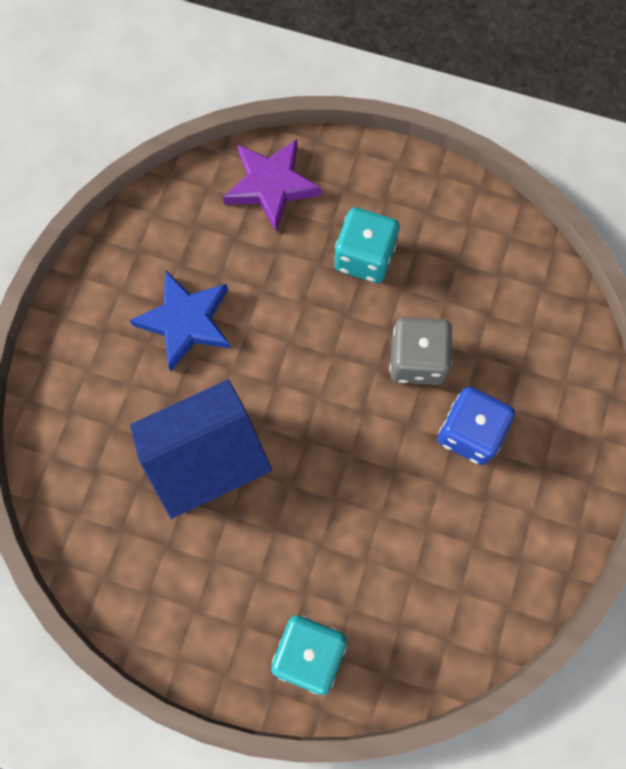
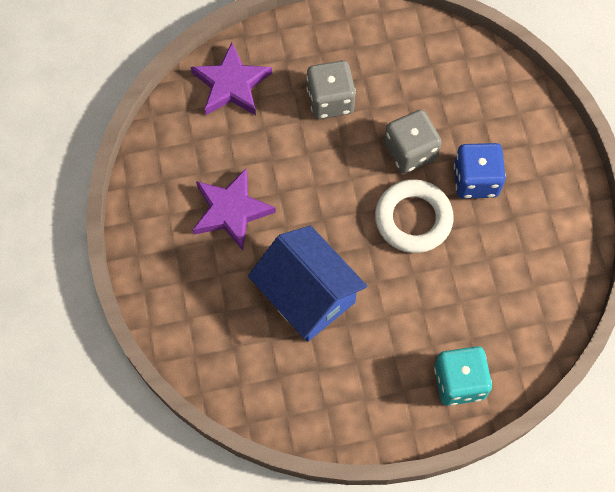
camera: 30 degrees left, 5 degrees down
(186, 321) = (231, 211): blue star -> purple star
(207, 458) = (307, 295): blue house -> blue house turned 75 degrees counterclockwise
(364, 257) = (330, 100): turquoise dice -> grey dice
(373, 438) = (413, 219): none -> white ring

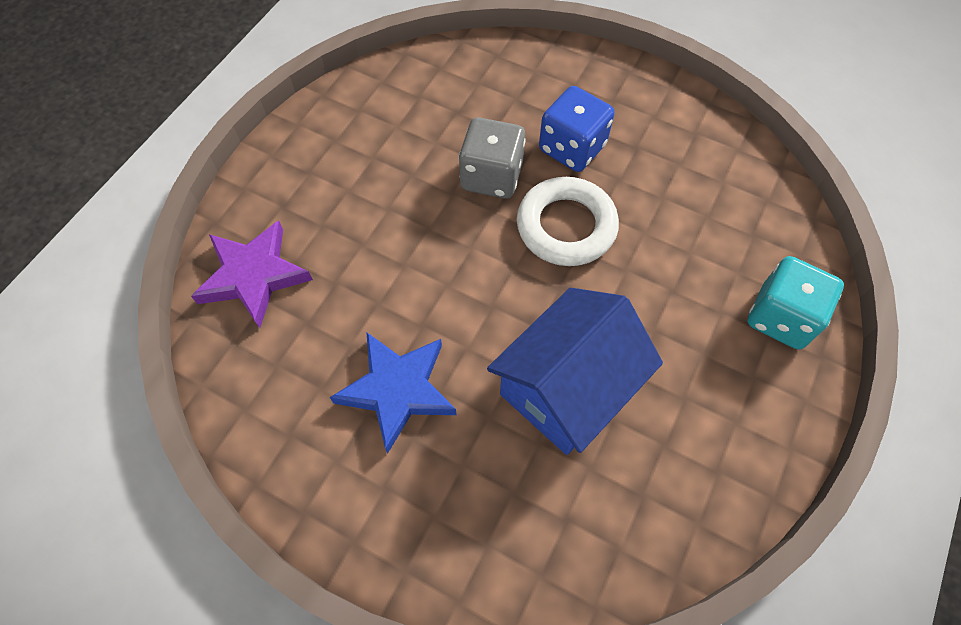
camera: 50 degrees left, 5 degrees down
(231, 211) = (397, 390): purple star -> blue star
(307, 295) = (567, 388): blue house -> blue house turned 45 degrees counterclockwise
(330, 100) = (368, 202): grey dice -> none

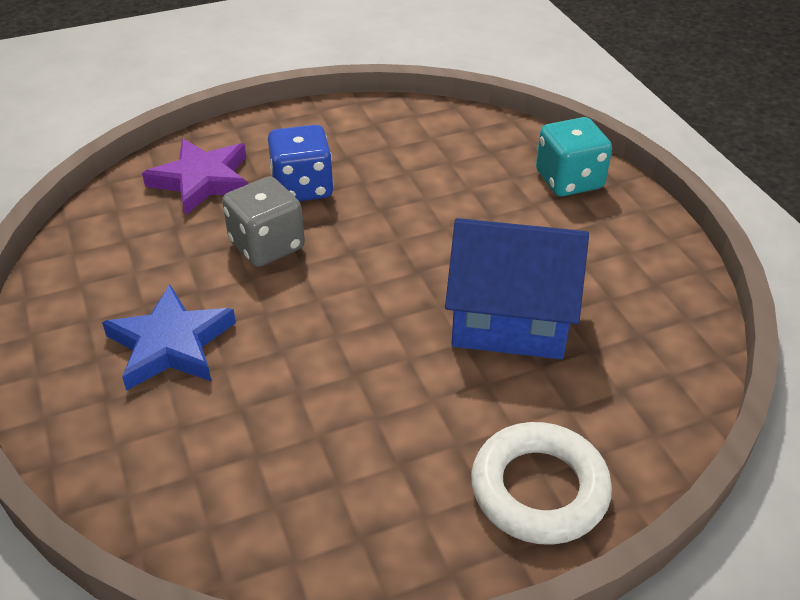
camera: 50 degrees left, 20 degrees down
(253, 276) = (155, 466): purple star -> purple star (202, 180)
(397, 390) = (399, 428): blue star -> blue star (170, 344)
(566, 226) = (368, 234): white ring -> white ring (539, 489)
(567, 388) = (510, 320): blue house -> blue house turned 75 degrees counterclockwise

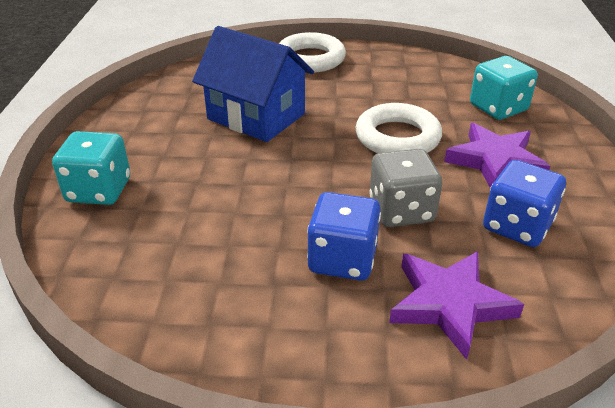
camera: 155 degrees left, 5 degrees down
(145, 263) = (517, 226): none -> blue dice
(170, 344) = (495, 161): blue star -> purple star
(170, 460) = (498, 108): none -> turquoise dice
(306, 344) = (397, 137): none -> white ring

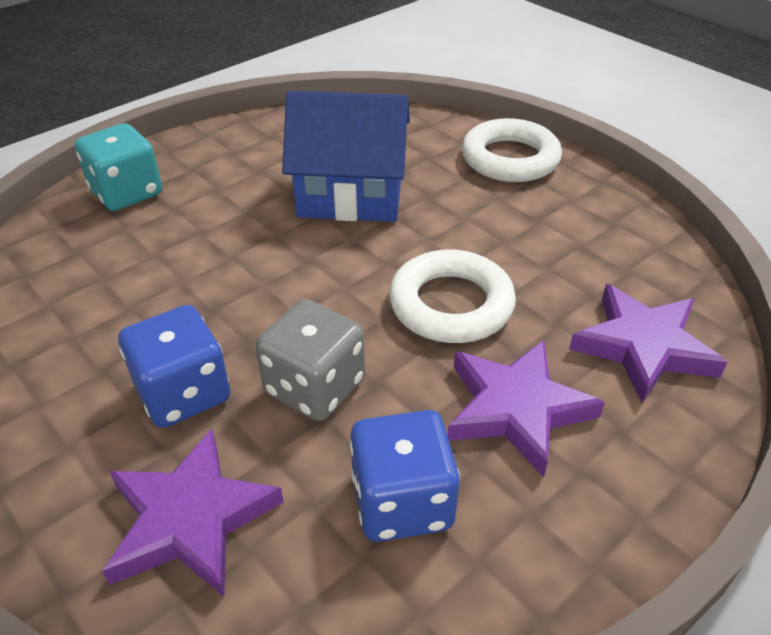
camera: 45 degrees right, 5 degrees up
(256, 116) = (350, 195): blue house -> blue house turned 75 degrees counterclockwise
(498, 108) = (643, 347): turquoise dice -> purple star

